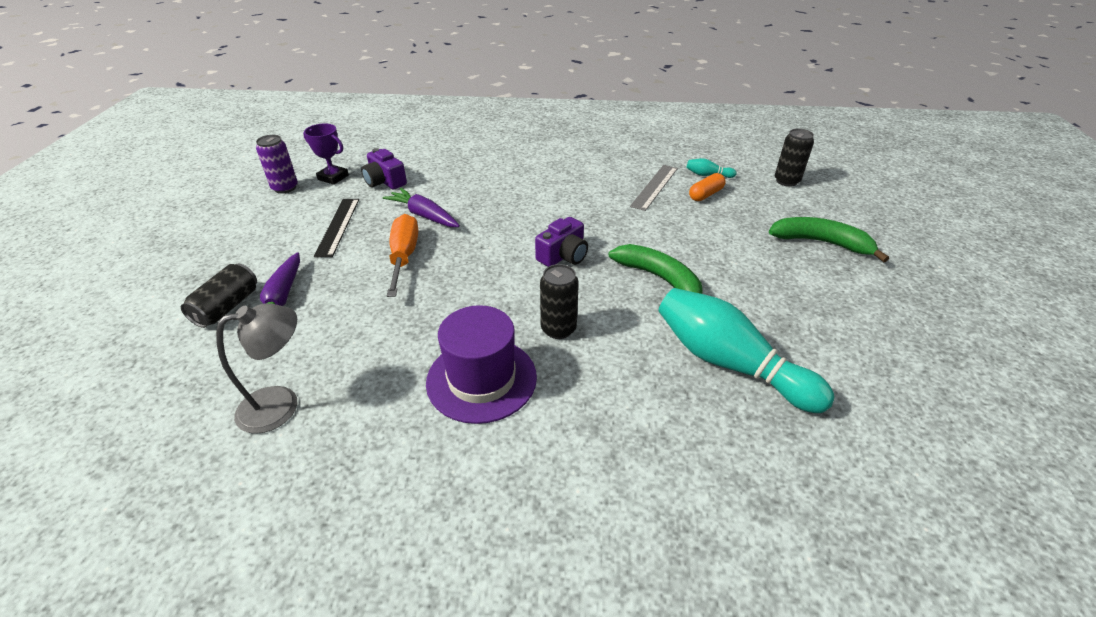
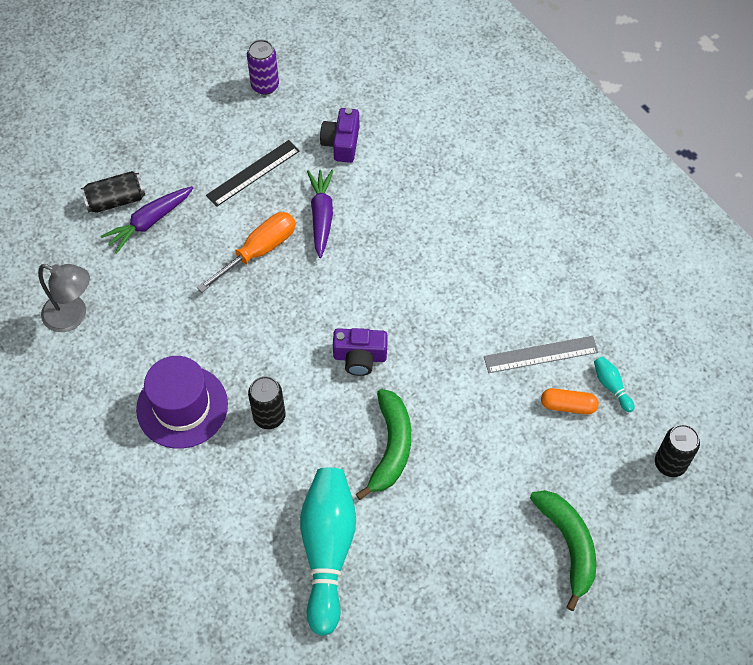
camera: 50 degrees right, 20 degrees up
(333, 177) = (311, 102): purple trophy -> none

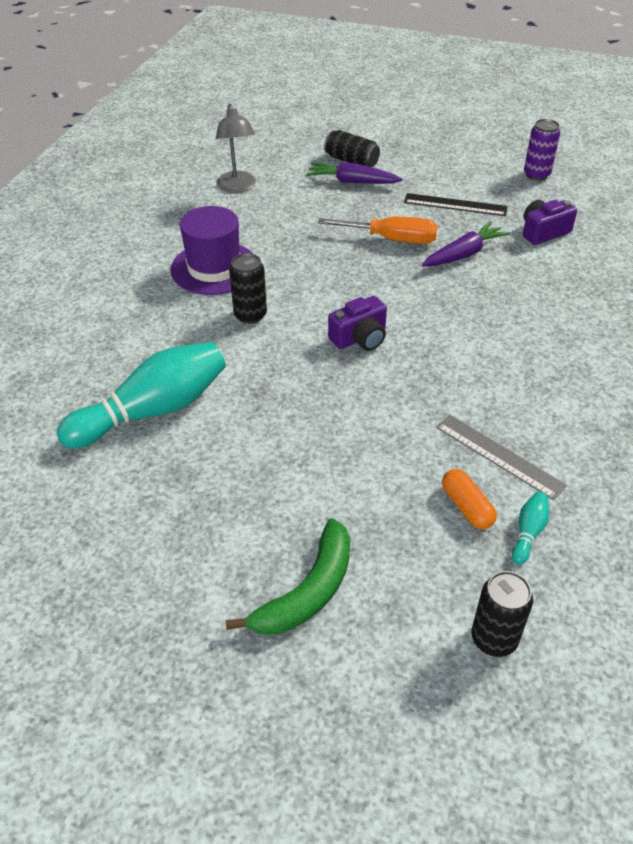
camera: 55 degrees right, 15 degrees down
(360, 357) = (360, 338): purple camera -> purple camera turned 90 degrees counterclockwise
(391, 447) = (292, 400): green banana -> none

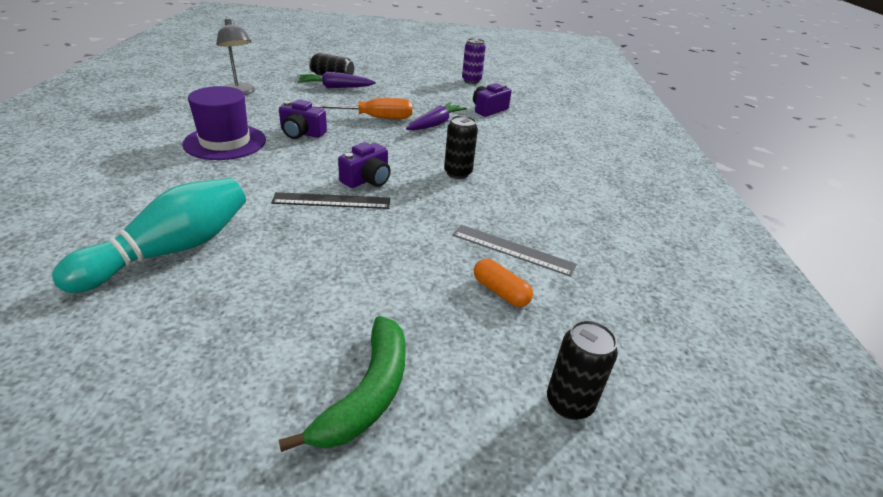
camera: 20 degrees left, 10 degrees down
(250, 315) = (264, 171): black can -> black can (457, 173)
(299, 259) = (302, 133): none -> purple camera
(455, 205) = (419, 97): black ruler -> black ruler (332, 201)
(528, 532) = (561, 304): turquoise bowling pin -> none

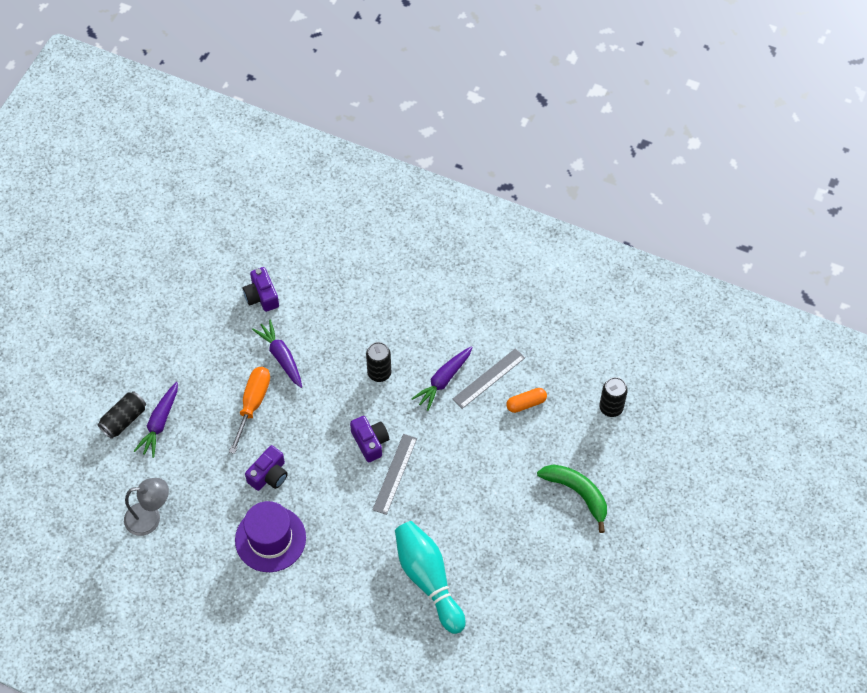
camera: 65 degrees left, 25 degrees up
(332, 201) = (395, 473): black ruler -> grey ruler
(471, 81) = (177, 280): purple can -> none
(482, 215) = (443, 380): none -> purple carrot

